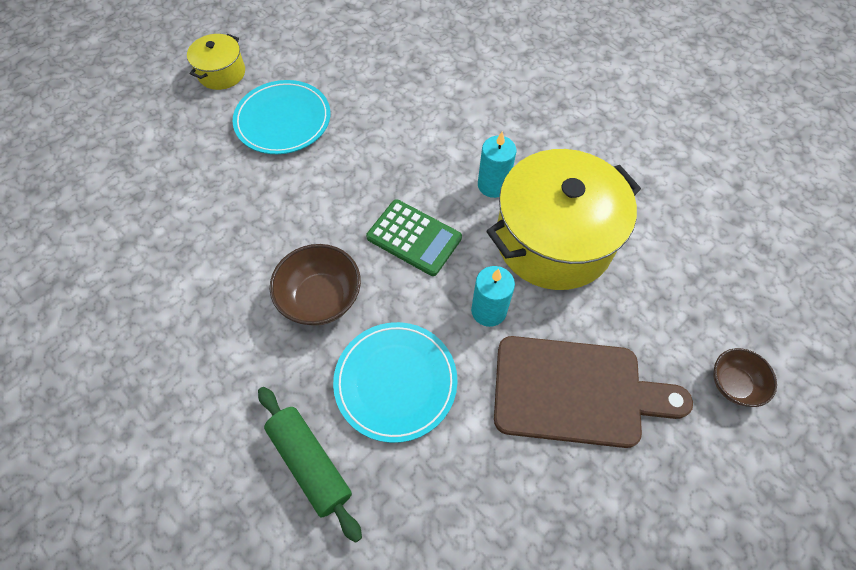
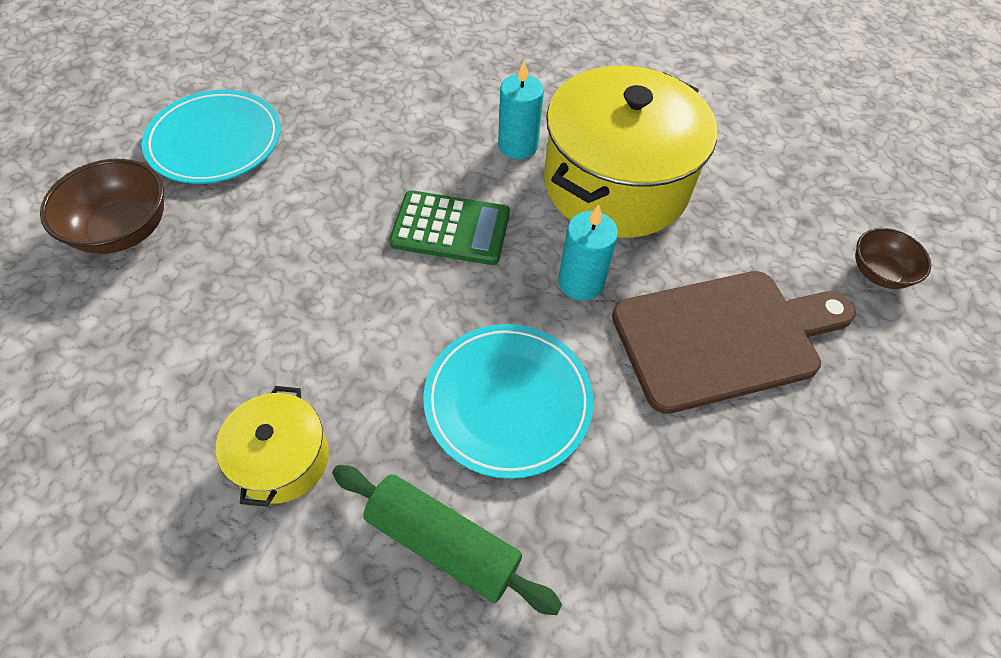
camera: 25 degrees left, 5 degrees down
(222, 73) = (102, 107): yellow pot -> yellow pot (282, 459)
(321, 298) = (363, 334): brown bowl -> brown bowl (123, 230)

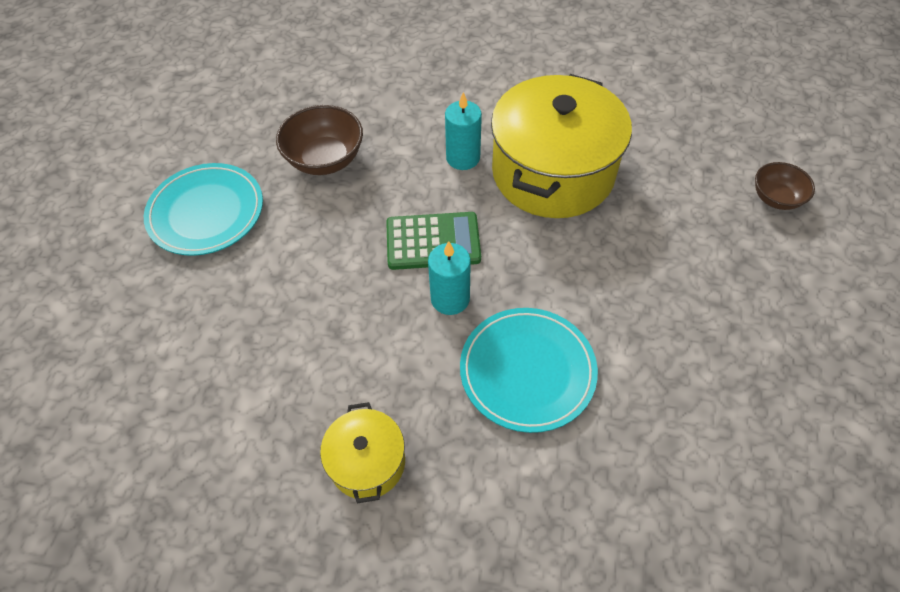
camera: 10 degrees left, 0 degrees up
(123, 230) = (158, 309): brown bowl -> brown bowl (325, 159)
(442, 543) = (515, 493): green rolling pin -> none
(580, 282) = (552, 261): turquoise candle -> turquoise candle (450, 299)
(724, 338) = (675, 279): brown cutting board -> none

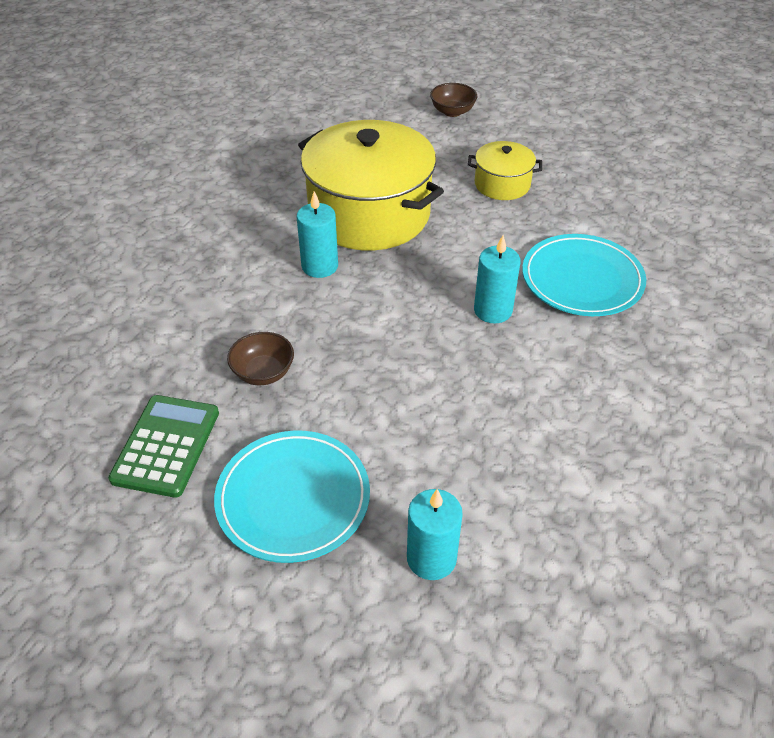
camera: 75 degrees left, 10 degrees down
(161, 309) = (431, 558): none -> turquoise candle
(325, 159) = (263, 373): brown bowl -> brown bowl, size x0.64
(367, 462) = (657, 399): yellow pot -> yellow pot (502, 184)
(433, 241) = (419, 308): green calculator -> green calculator (166, 446)

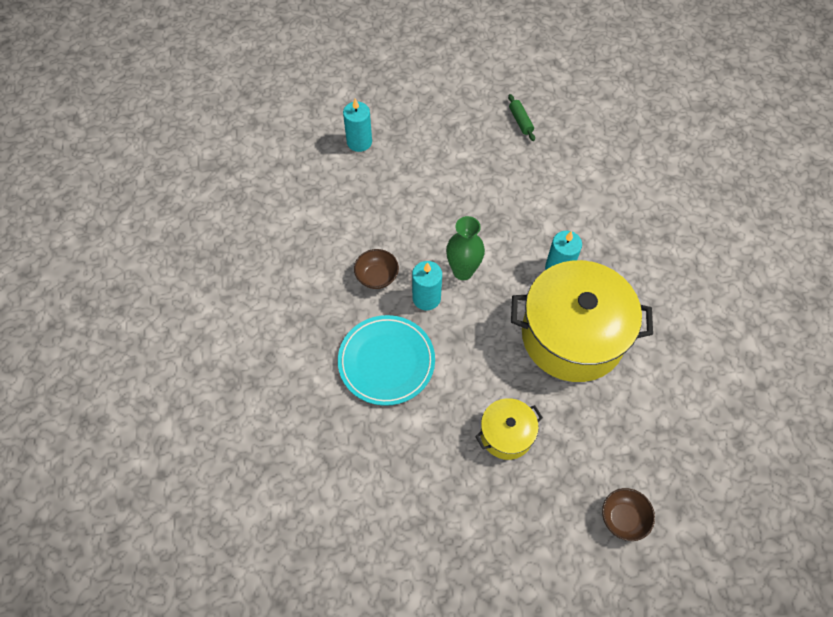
camera: 145 degrees right, 15 degrees up
(166, 446) = (520, 121): green calculator -> green rolling pin
(263, 373) = (516, 181): brown bowl -> brown bowl (377, 276)
(293, 498) = (440, 132): turquoise plate -> none
(427, 314) = (463, 271): none -> green vase

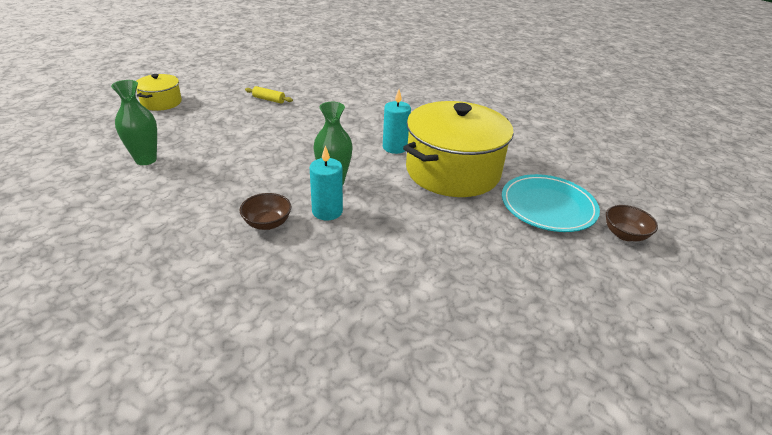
camera: 50 degrees left, 25 degrees down
(359, 142) = (146, 160): turquoise candle -> green vase
(386, 361) = (349, 268): turquoise plate -> turquoise plate (548, 206)
(506, 434) = (497, 246): yellow pot -> yellow pot (161, 102)
(520, 121) = (269, 100): green rolling pin -> yellow rolling pin

